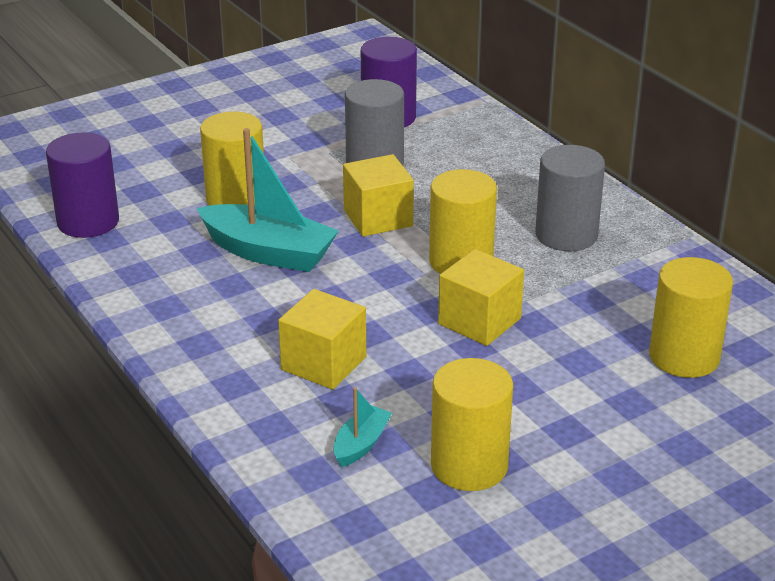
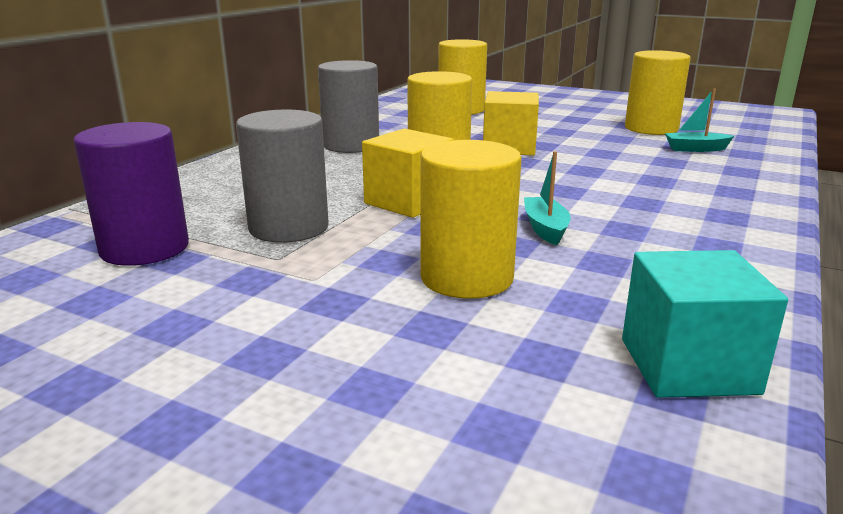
camera: 120 degrees left, 10 degrees down
(88, 222) = (688, 366): purple cylinder -> turquoise cube
(268, 252) = (545, 229): turquoise boat -> turquoise boat, size x0.49
(323, 363) = (648, 173): yellow cube -> none

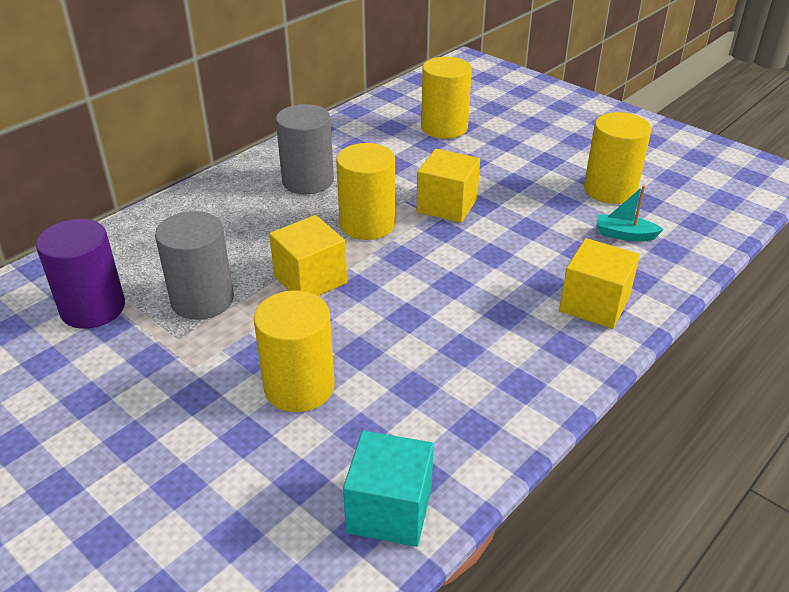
camera: 15 degrees right, 15 degrees up
(545, 229) = (397, 337): turquoise boat -> none
(722, 188) = (594, 304): none -> yellow cube

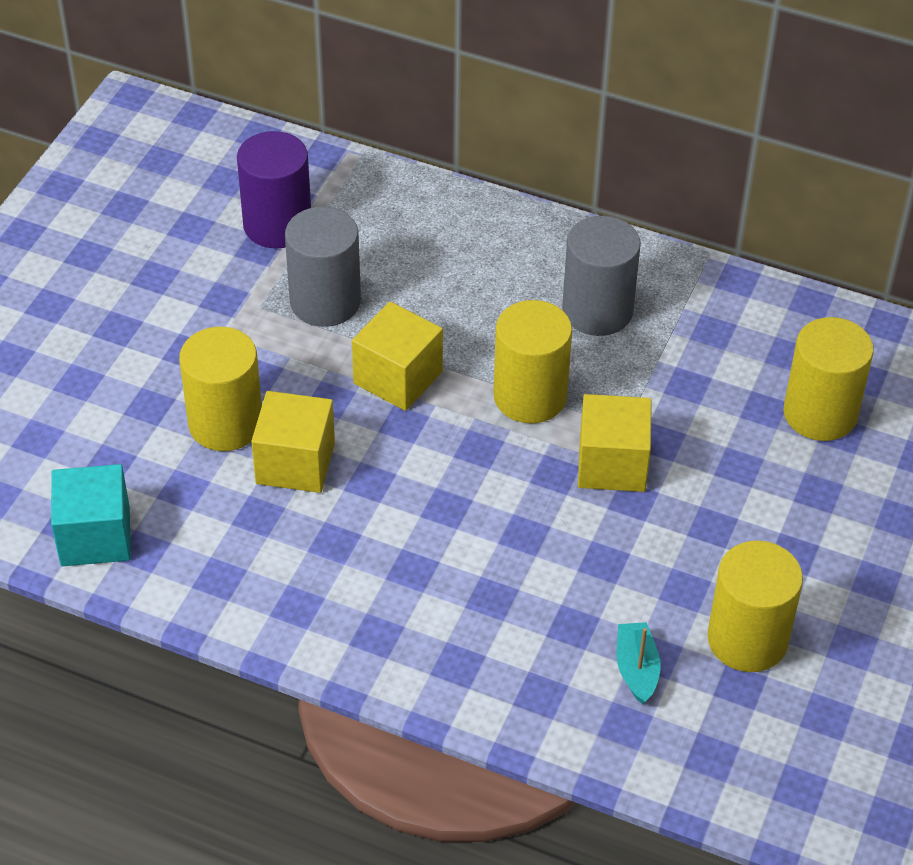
camera: 70 degrees right, 10 degrees up
(594, 304) = (466, 654): yellow cube -> yellow cube (295, 463)

